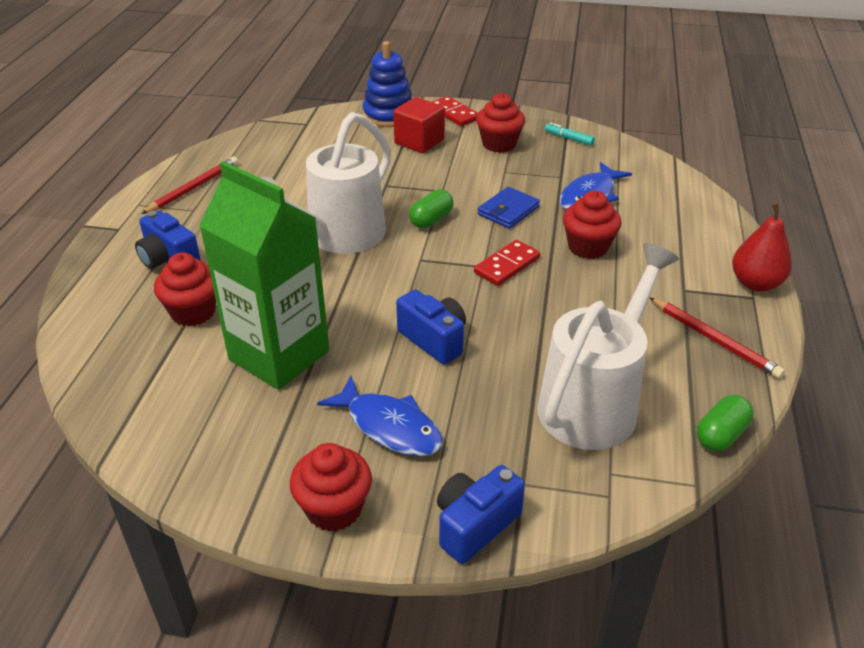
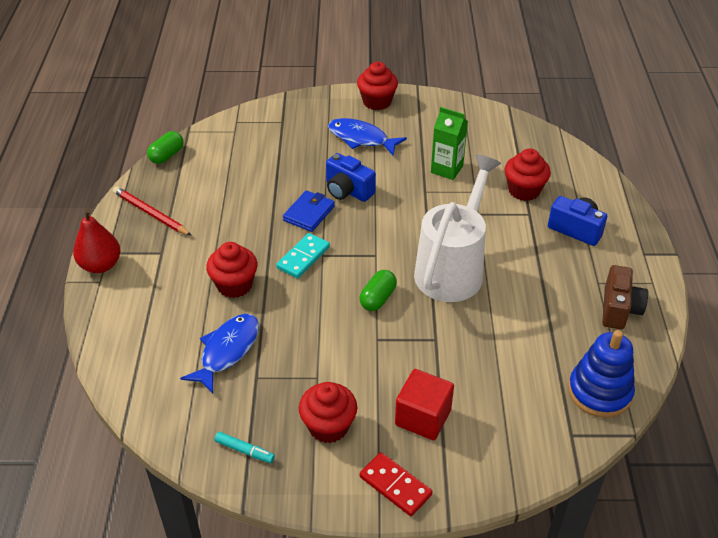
camera: 170 degrees right, 5 degrees up
(193, 188) = (619, 309): red pencil -> brown camera
(279, 355) = (447, 169): green carton -> green carton, size x0.52
(388, 115) = (478, 469): blue stacking toy -> blue stacking toy (599, 392)
(475, 525) = (305, 103): blue camera -> none
(507, 265) = (303, 257): red domino -> turquoise domino
(508, 211) = (308, 319): blue wallet -> blue wallet (309, 213)
(594, 401) = (240, 165): white watering can -> none

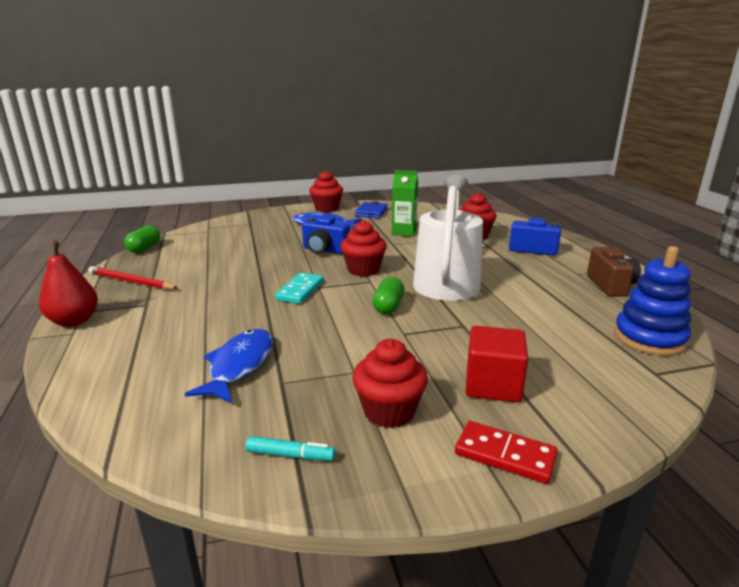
camera: 15 degrees left, 20 degrees down
(234, 285) = (233, 316): red cupcake -> red cupcake (363, 270)
(309, 213) = (294, 265): blue wallet -> blue wallet (371, 212)

